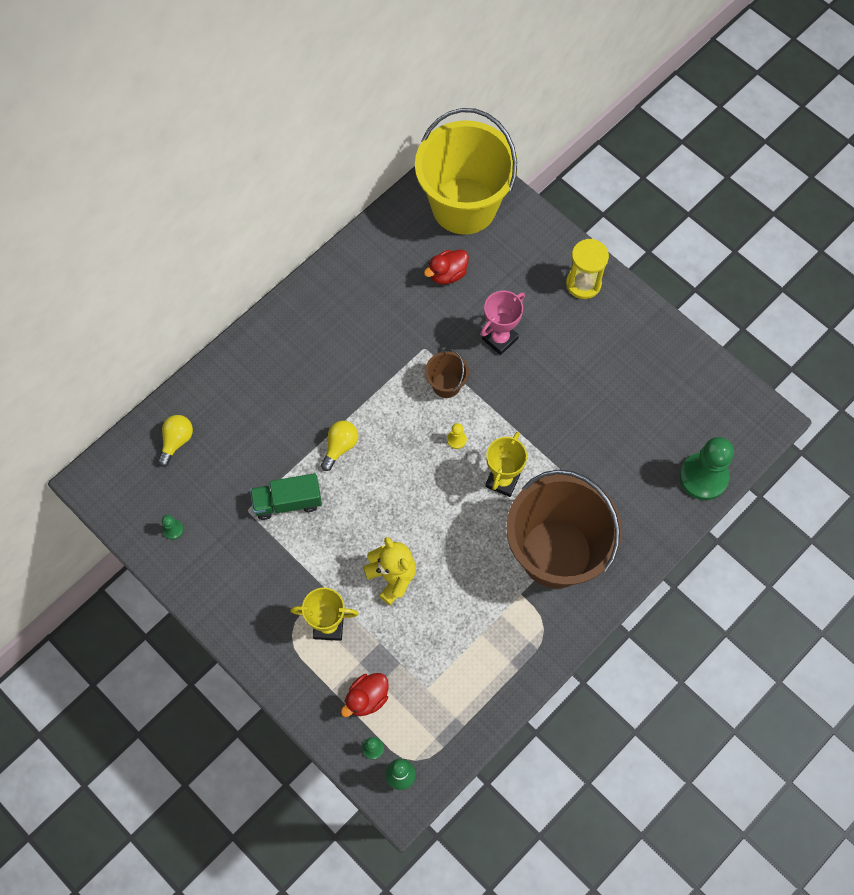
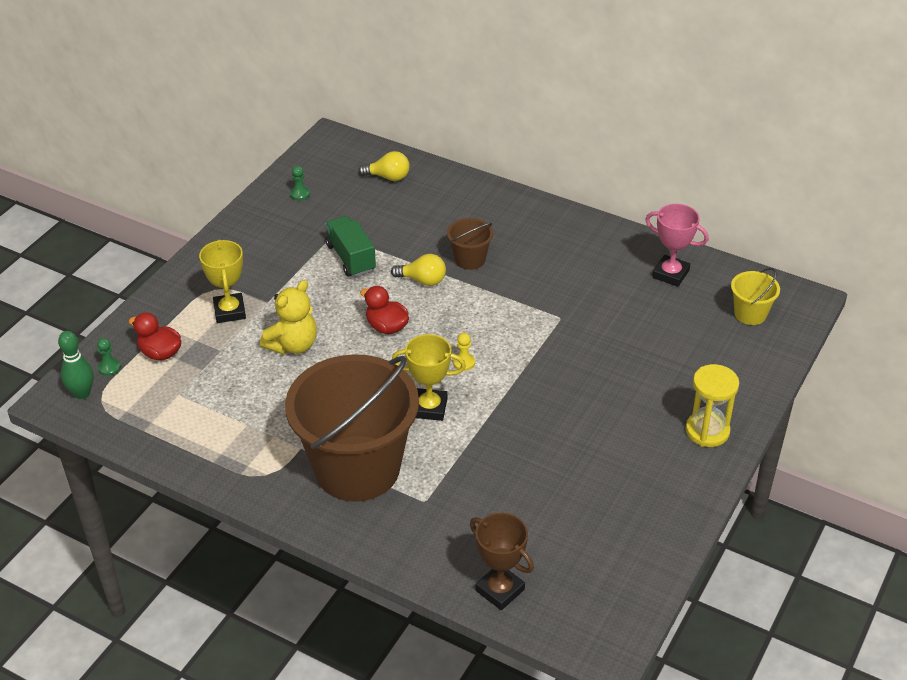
camera: 75 degrees right, 25 degrees down
(446, 384) = (525, 342): brown bucket -> brown bucket (470, 259)
(447, 274) = (658, 317): red duck -> red duck (386, 327)
(464, 206) = (750, 314): yellow bucket -> yellow bucket, size x0.42
(500, 338) = (600, 373): pink trophy -> pink trophy (670, 274)
(703, 477) = (500, 590): green pawn -> brown trophy

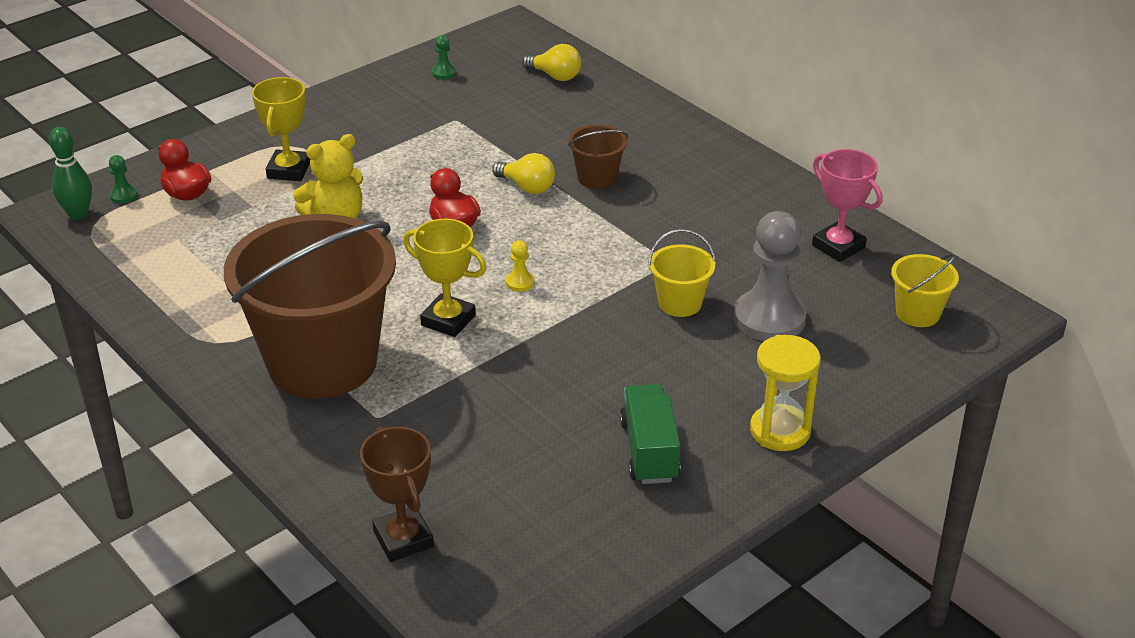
camera: 20 degrees right, 5 degrees down
(351, 258) = (459, 147): green truck -> green truck (649, 451)
(586, 349) = (680, 303): none -> yellow bucket
(654, 345) = (769, 318): none -> grey pawn

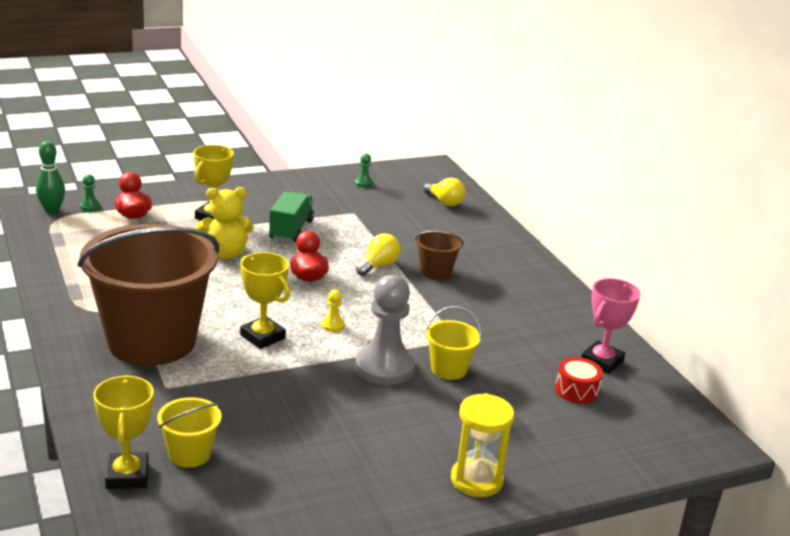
camera: 15 degrees right, 10 degrees down
(403, 539) = (127, 476): brown trophy -> yellow trophy
(527, 187) = (378, 266): yellow light bulb -> yellow light bulb turned 105 degrees counterclockwise
(649, 451) = (360, 466): green truck -> green truck (291, 230)
(769, 318) = (515, 397): grey pawn -> grey pawn (384, 368)
(829, 290) = (576, 390): none -> red drum
(838, 246) = (602, 361): pink trophy -> pink trophy turned 60 degrees clockwise
(918, 313) = (643, 425): yellow bucket -> yellow bucket (190, 454)

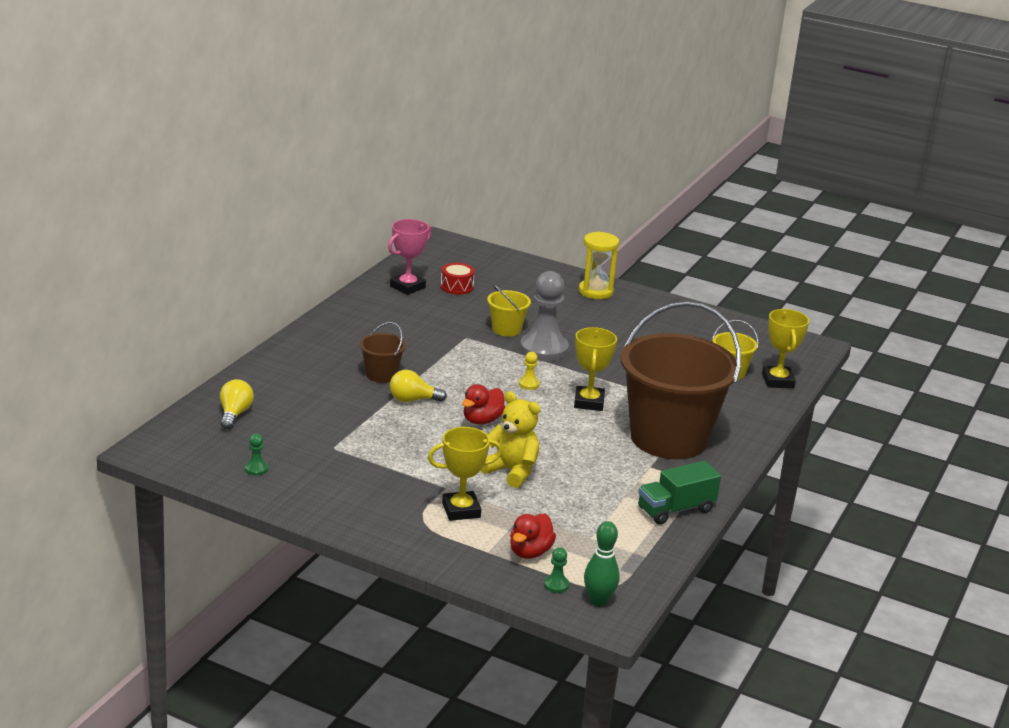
camera: 130 degrees left, 0 degrees up
(127, 476) = (778, 381): yellow trophy -> yellow trophy turned 45 degrees counterclockwise
(291, 230) = (418, 462): green truck -> green truck (676, 509)
(602, 361) = (407, 287): pink trophy -> pink trophy turned 45 degrees counterclockwise

